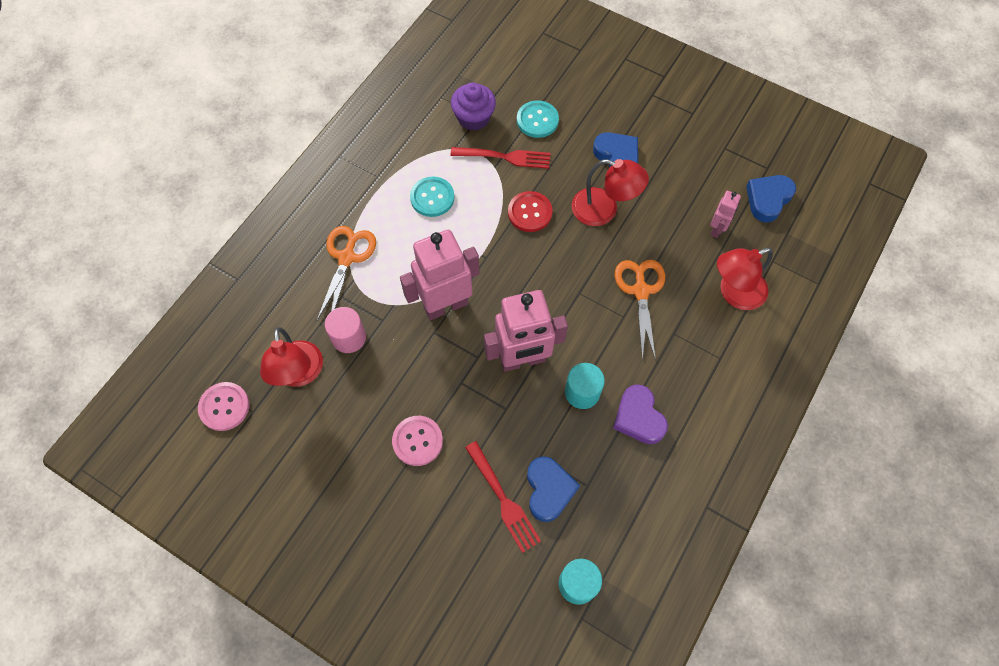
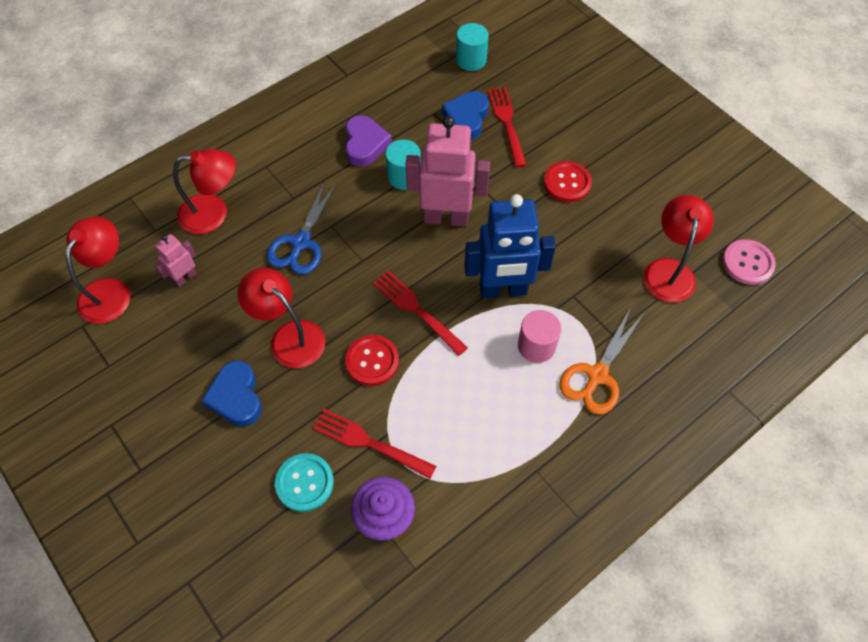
camera: 160 degrees left, 5 degrees down
(349, 337) = (612, 289): pink cylinder -> pink cylinder (536, 346)
(417, 441) = (567, 183): pink button -> red button
(432, 197) = (477, 417): turquoise button -> none
(445, 305) = (503, 290): pink robot -> blue robot
(511, 263) = (417, 311): none -> red fork
(641, 291) = (301, 243): orange scissors -> blue scissors
(768, 199) = (110, 291): blue heart -> red lamp

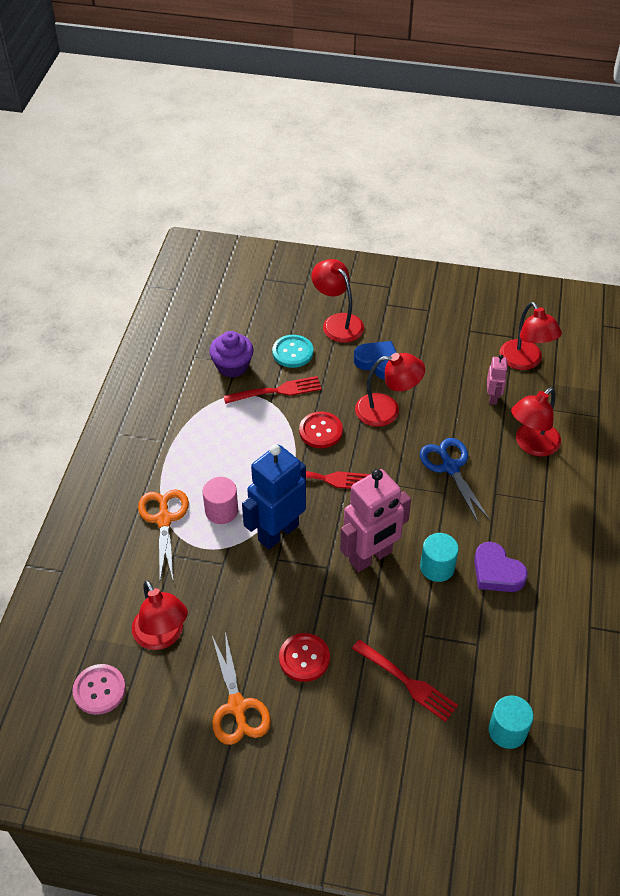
camera: 140 degrees right, 10 degrees down
(217, 487) = (337, 322): none -> red lamp
(466, 118) = (445, 659): blue heart -> none
(644, 184) = (237, 707): none -> orange scissors

